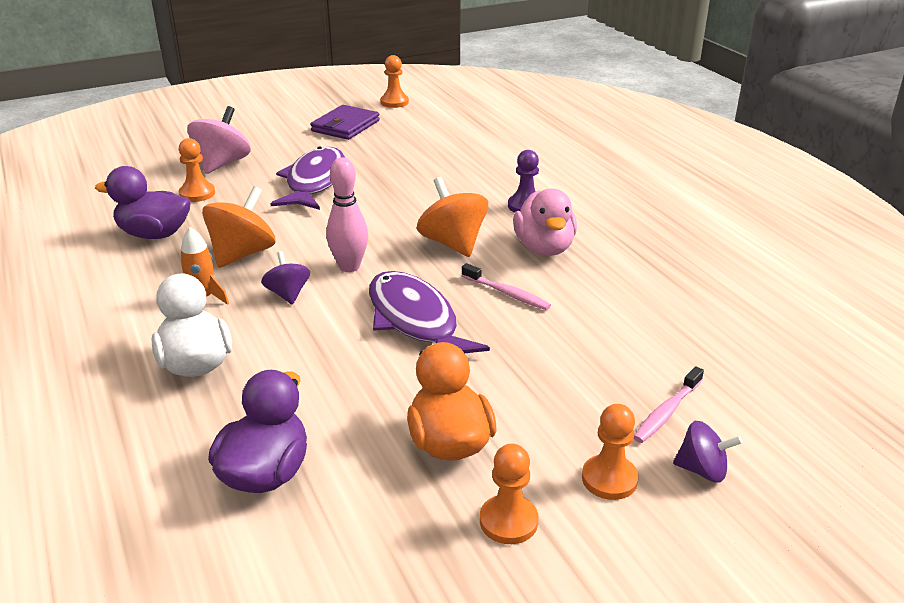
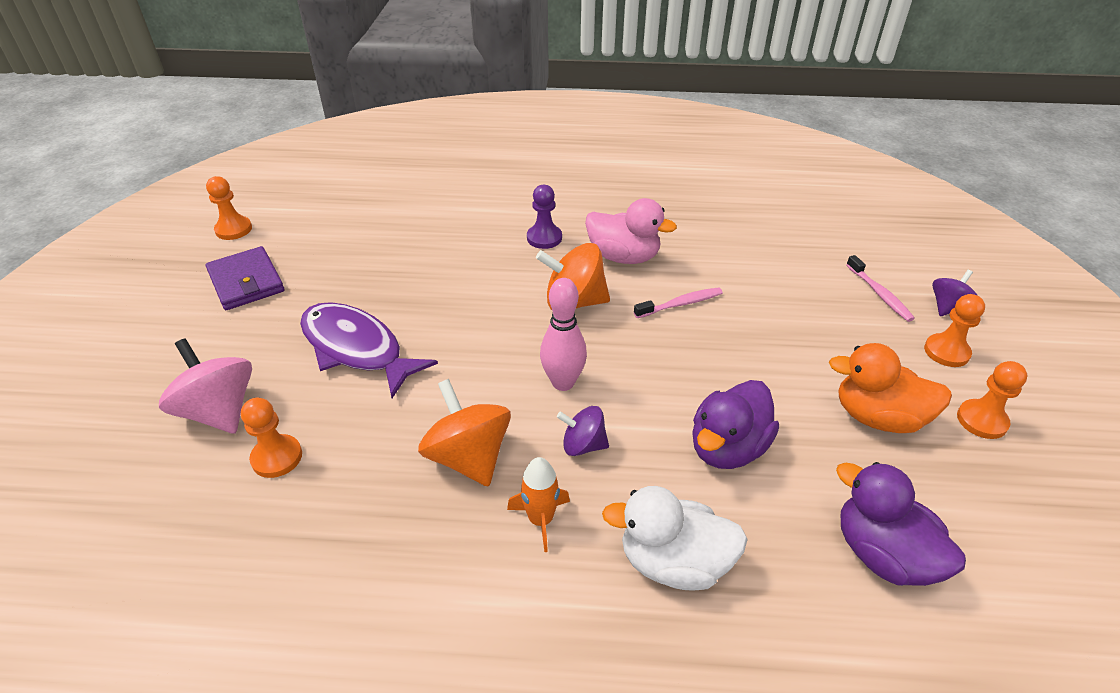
camera: 60 degrees left, 10 degrees up
(154, 234) = (346, 529): purple duck -> purple duck (727, 448)
(415, 321) = (690, 373): purple fish -> none

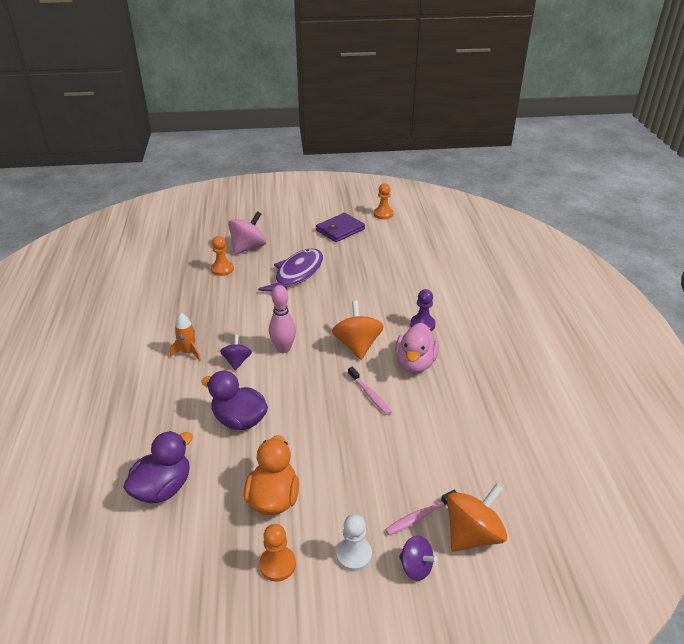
camera: 80 degrees right, 5 degrees down
(469, 457) = (226, 323): orange spinning top -> orange spinning top (472, 534)
(673, 562) = (162, 400): white duck -> none
(946, 352) = (353, 555): orange pawn -> white pawn

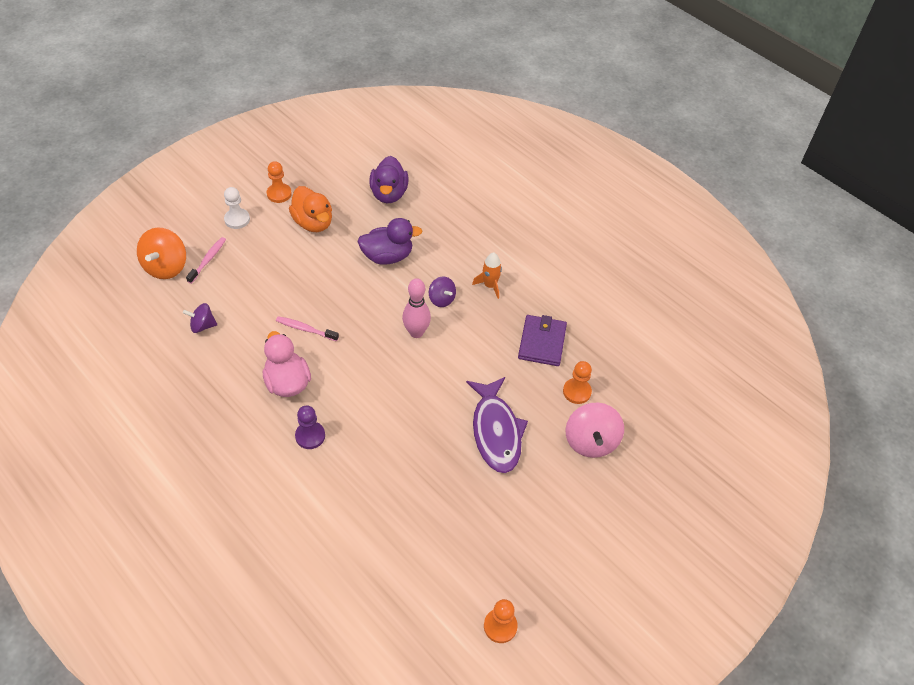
camera: 140 degrees right, 15 degrees up
(340, 230) = (523, 547): purple wallet -> purple wallet (542, 342)
(357, 345) = (354, 373): orange spinning top -> none
(416, 567) = (194, 232): purple spinning top -> purple spinning top (202, 326)

